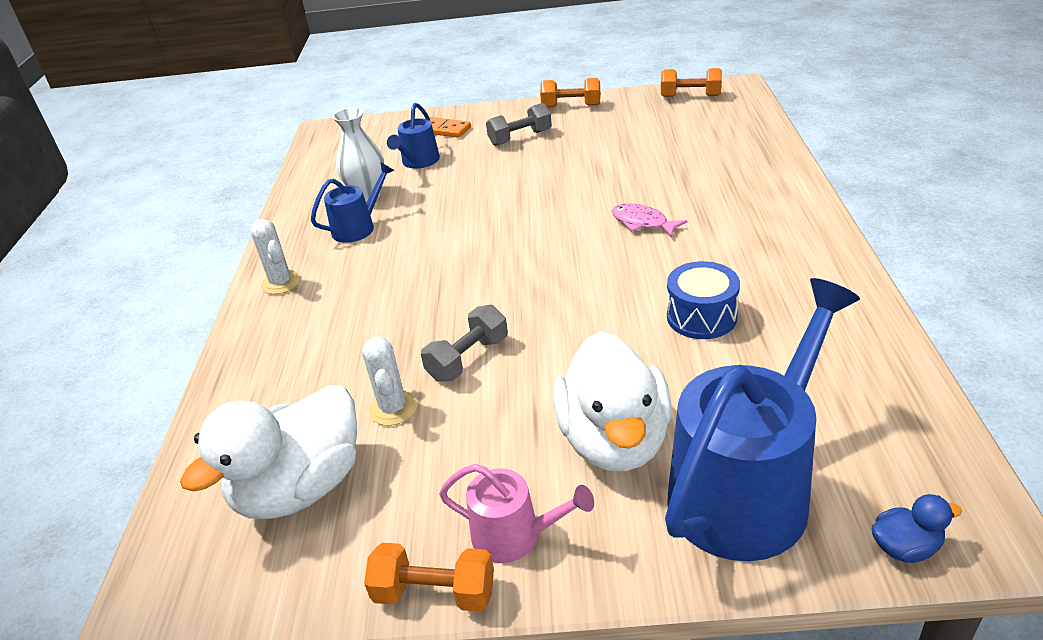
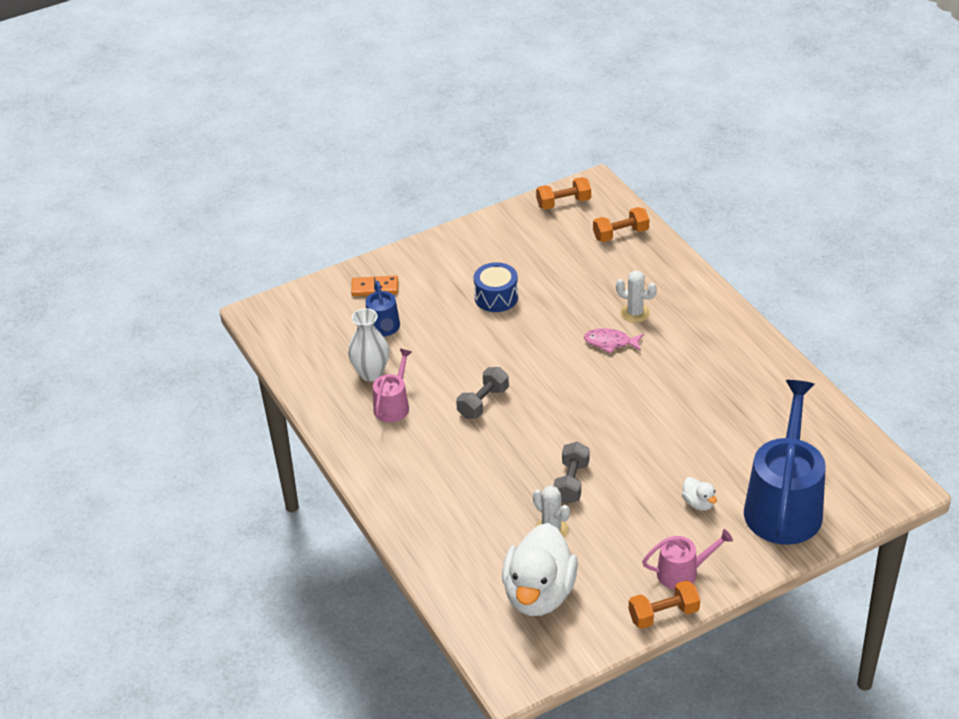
camera: 30 degrees left, 5 degrees up
(281, 282) = (379, 469): white cactus -> white cactus (635, 313)
(358, 228) = (393, 406): blue watering can -> pink watering can
(520, 138) = (452, 282): grey dumbbell -> grey dumbbell (483, 402)
(571, 106) = (469, 235): orange dumbbell -> orange dumbbell (620, 234)
(614, 440) = (698, 503): white duck -> white duck, size x0.42
(701, 317) = (697, 407): blue drum -> blue drum (496, 297)
(905, 547) = (871, 507): blue duck -> none

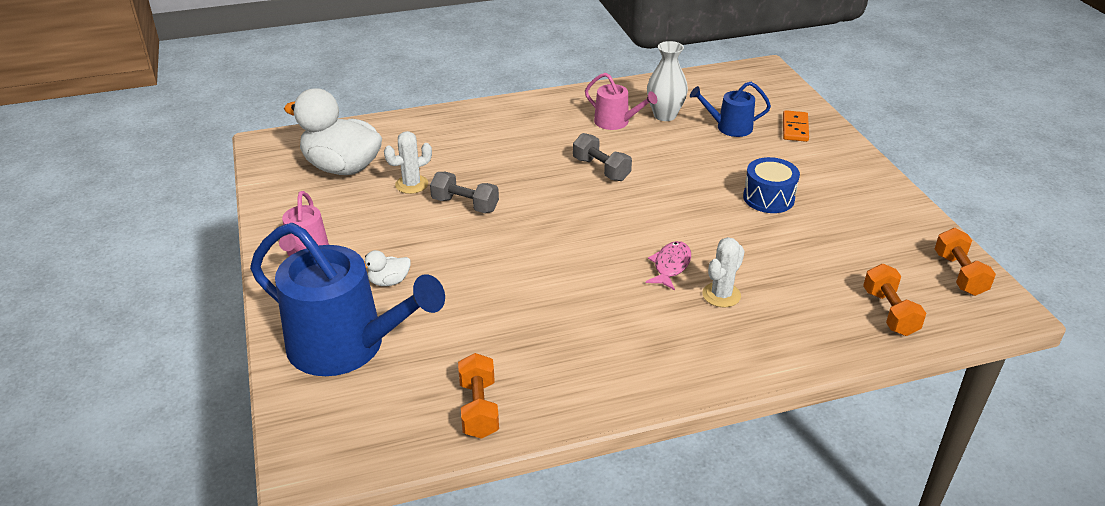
camera: 100 degrees right, 5 degrees down
(663, 614) = (266, 231): orange dumbbell -> orange dumbbell (479, 408)

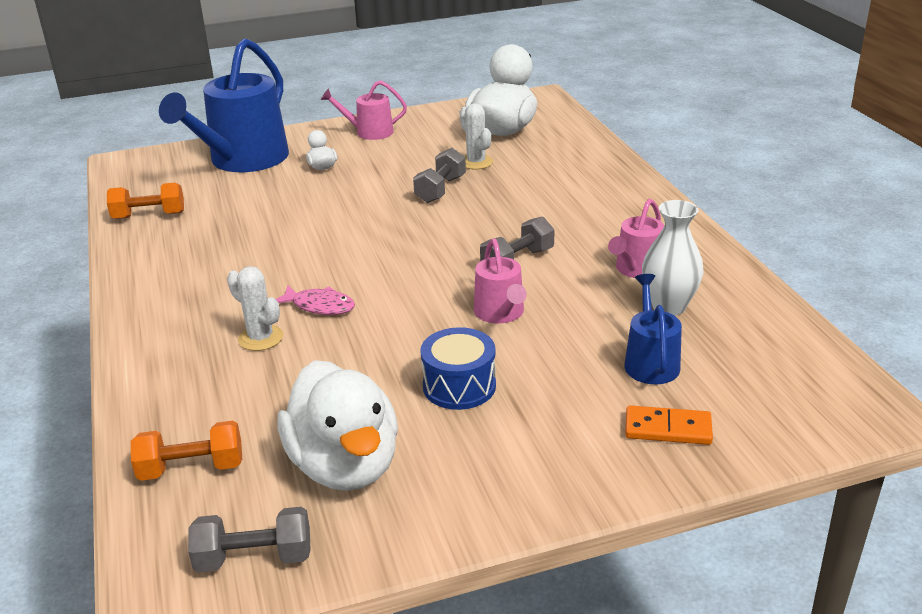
camera: 90 degrees right, 5 degrees down
(676, 179) = (500, 313): none -> pink watering can
(864, 243) = (345, 465): none -> white duck
(959, 274) = (254, 558): orange dumbbell -> grey dumbbell

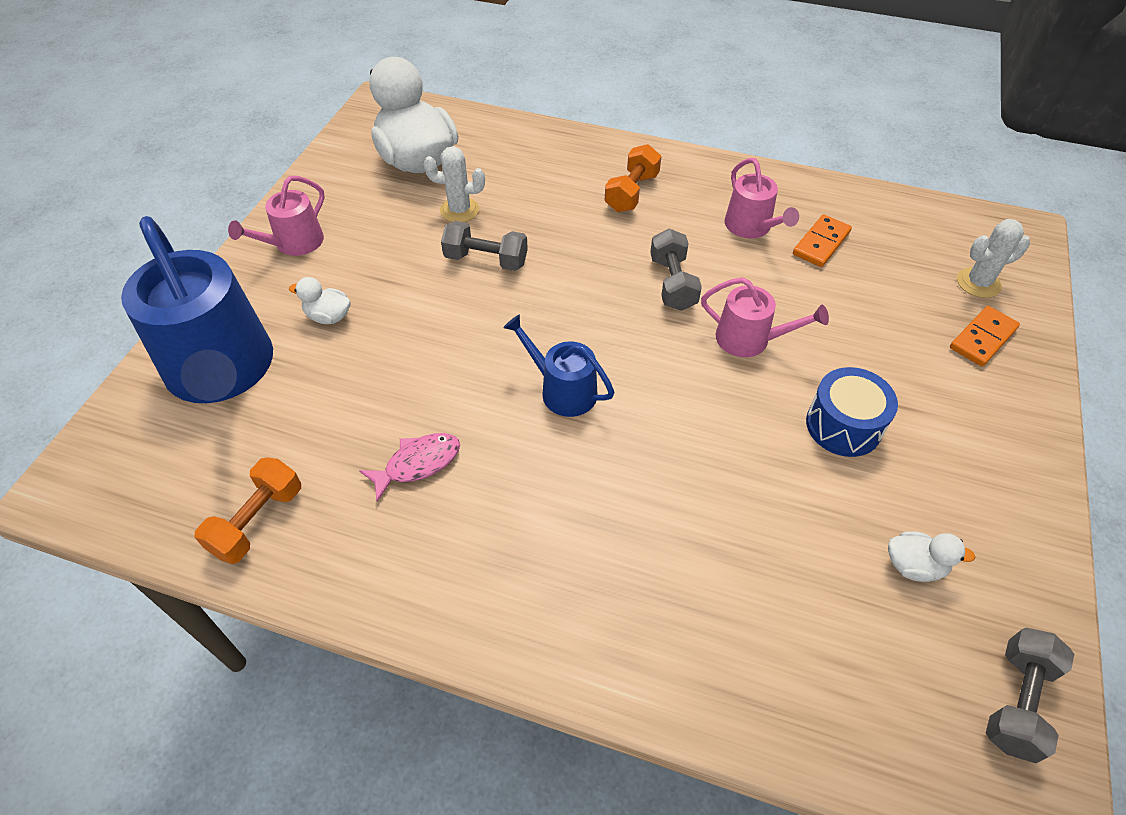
camera: 55 degrees left, 20 degrees up
(192, 468) = (846, 697): orange dumbbell -> orange dumbbell (632, 192)
(260, 338) = (646, 533): white cactus -> white cactus (978, 283)
(320, 306) = (626, 457): pink fish -> pink fish (418, 464)
(345, 465) = (914, 566): white duck -> white duck, size x0.42
(440, 189) = (486, 260): grey dumbbell -> grey dumbbell turned 45 degrees counterclockwise
(650, 362) = (890, 297): blue watering can -> blue watering can (563, 390)
(668, 306) = (821, 243): white vase -> orange domino

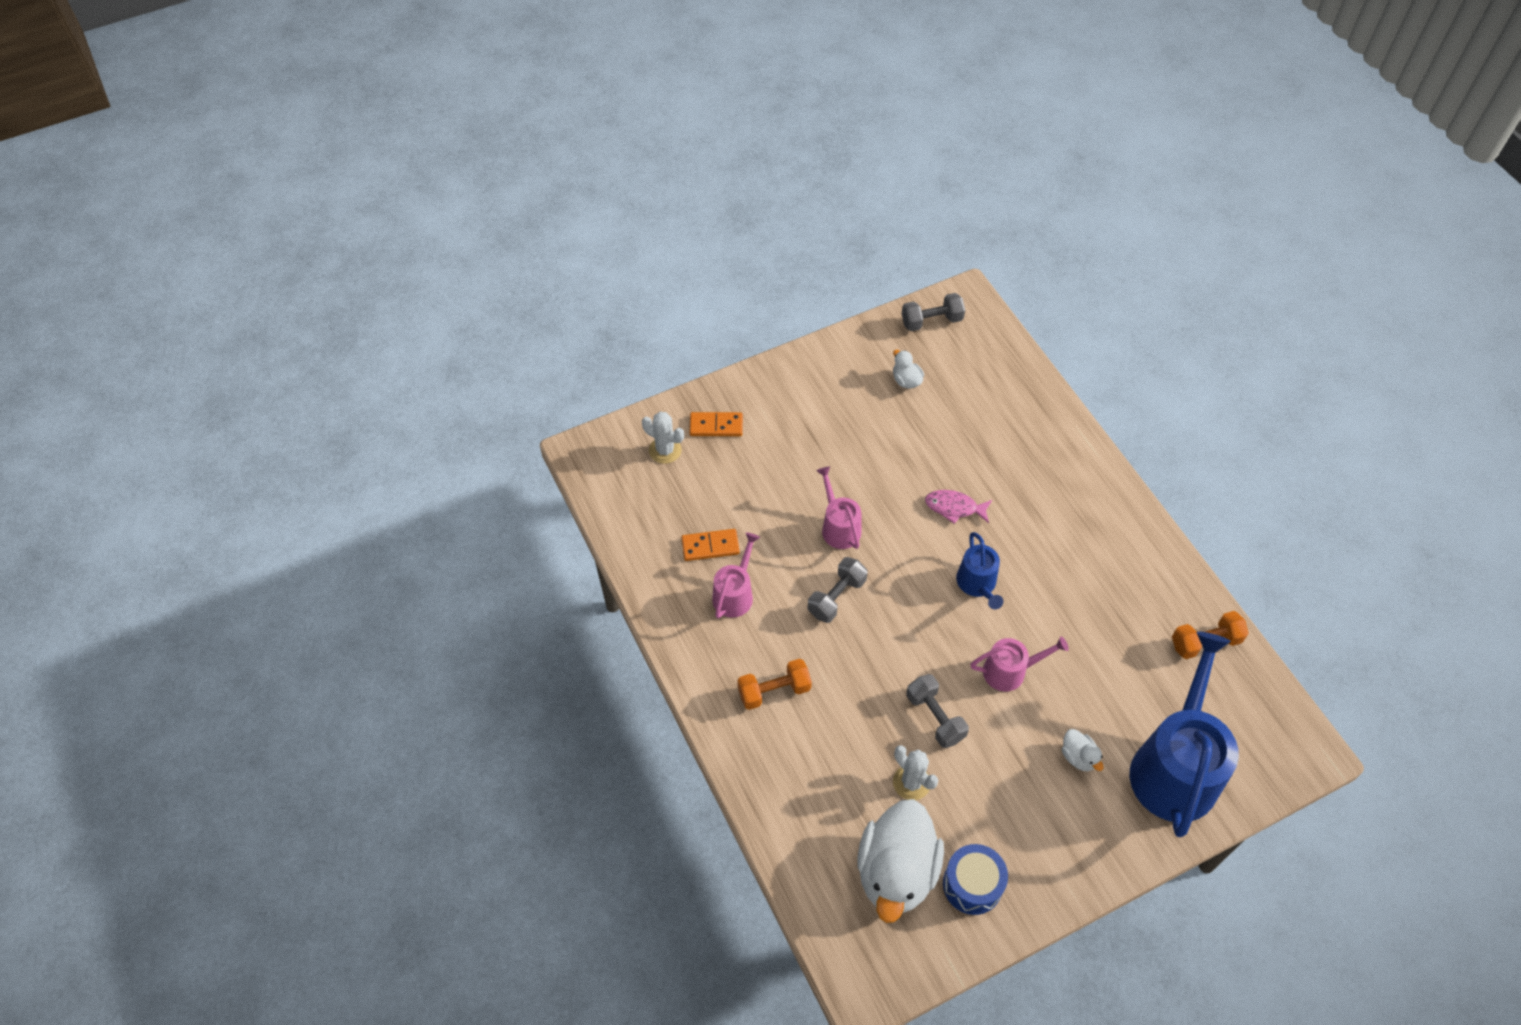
camera: 135 degrees left, 5 degrees up
(294, 243) = (1058, 854): pink watering can -> pink watering can (1009, 671)
(418, 464) = (1096, 606): pink fish -> pink fish (954, 507)
(843, 425) = (853, 449): blue drum -> blue drum (972, 885)

